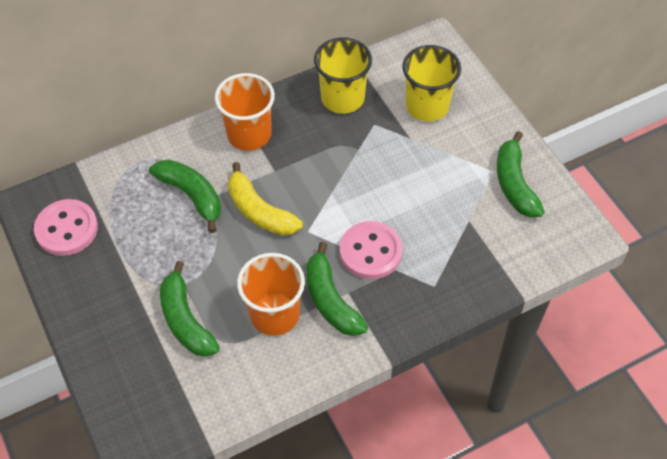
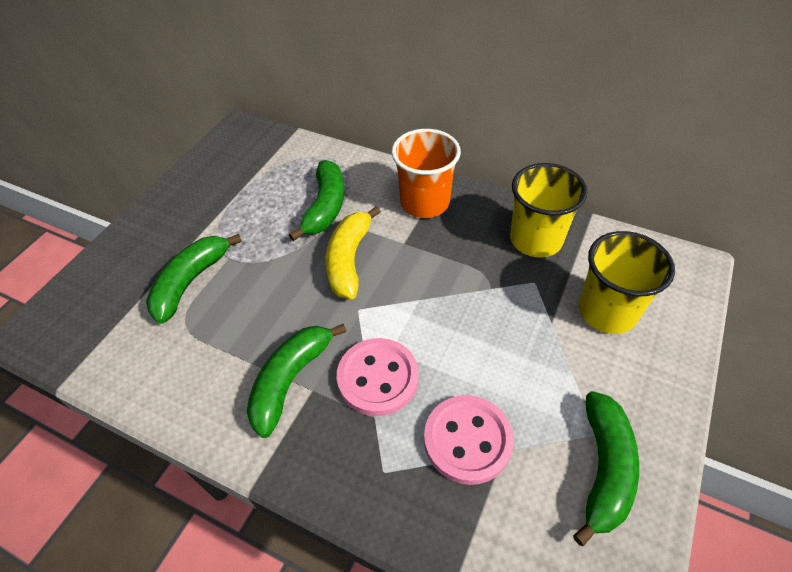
camera: 55 degrees right, 5 degrees down
(67, 229) = (231, 159): pink button -> pink button (467, 440)
(274, 314) = (241, 343): orange cup -> none
(514, 184) = (603, 469): green banana -> green banana turned 150 degrees clockwise

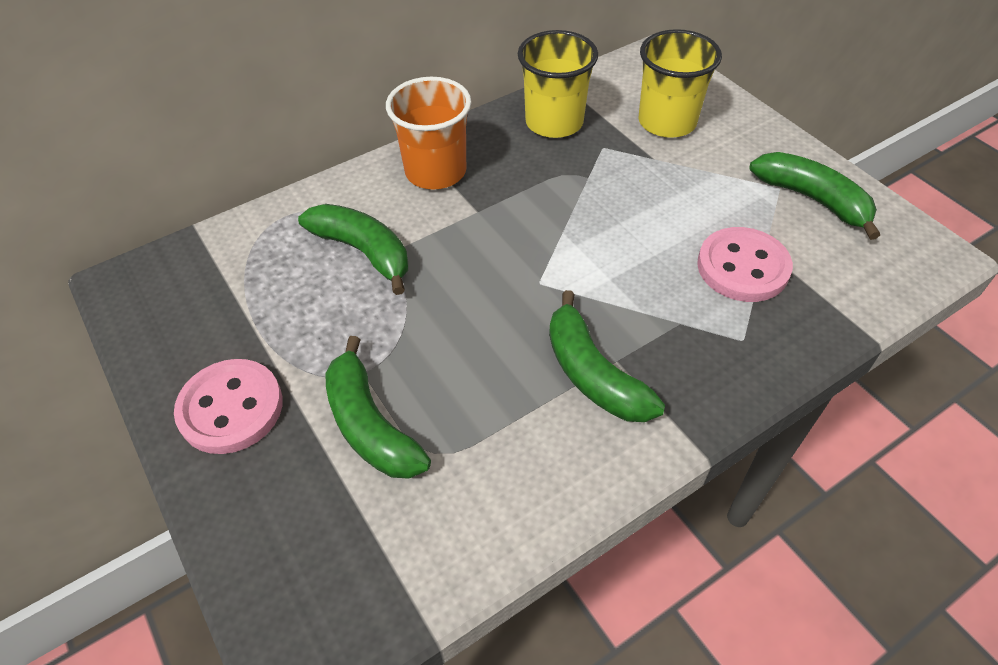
camera: 60 degrees left, 0 degrees up
(349, 260) = (464, 263): yellow banana -> none
(378, 378) = (637, 301): pink button -> pink button (231, 408)

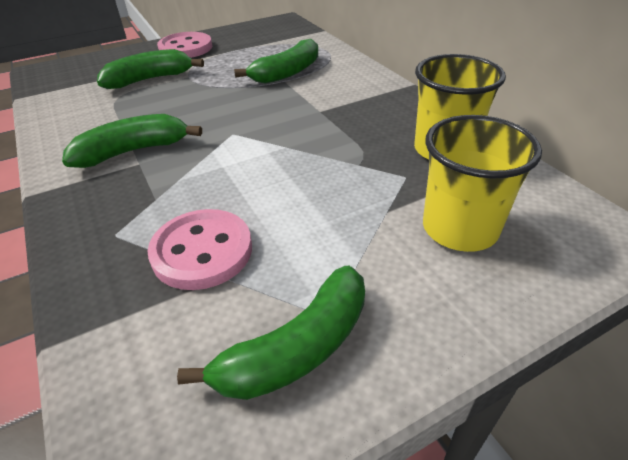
camera: 95 degrees right, 10 degrees down
(435, 171) = (368, 94): orange cup -> none

